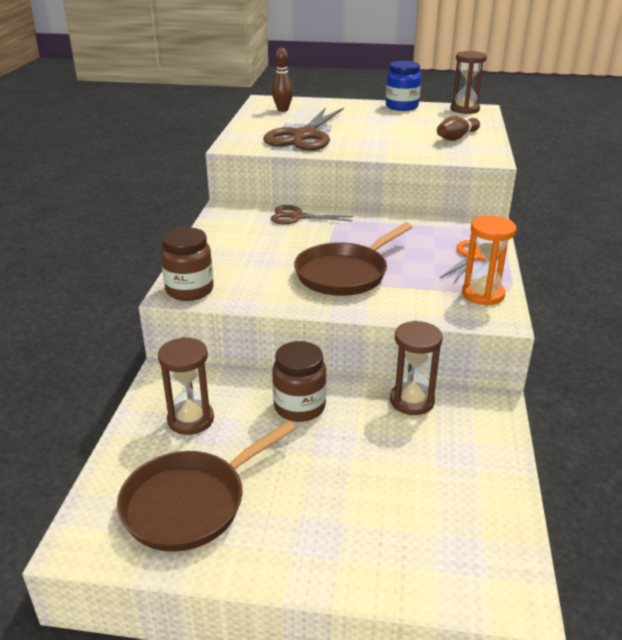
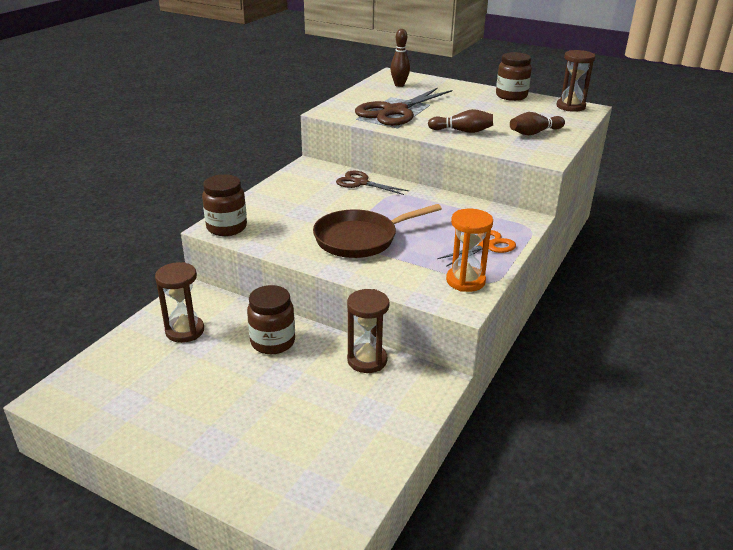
camera: 20 degrees right, 0 degrees up
(191, 503) = (142, 392): brown pan -> none
(388, 145) = (462, 131): none -> brown bowling pin
(401, 107) = (511, 96): blue jar -> brown jar

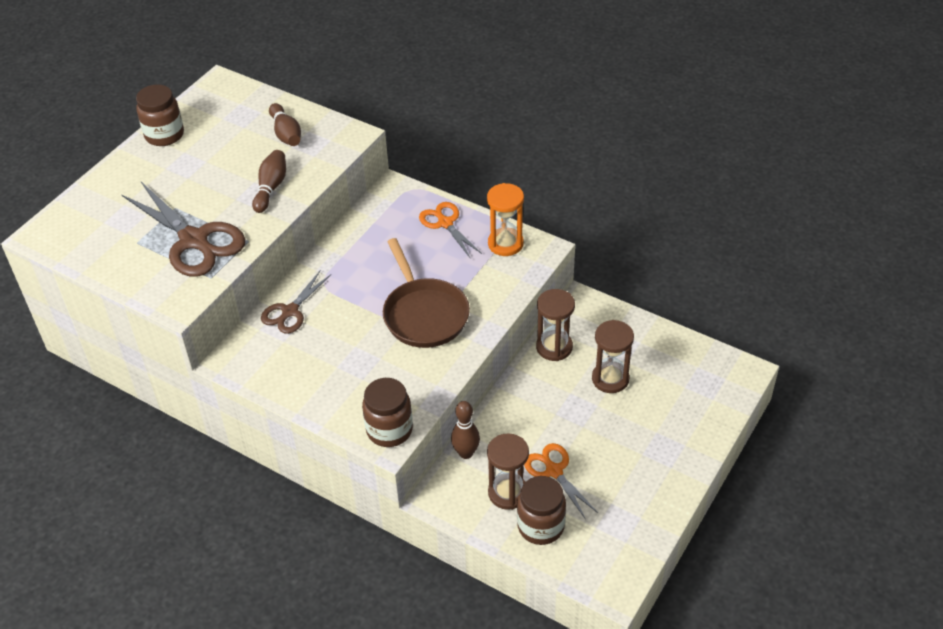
camera: 85 degrees left, 15 degrees up
(202, 359) = (554, 471): none -> orange scissors
(273, 342) = (527, 417): brown jar -> brown jar (540, 526)
(399, 85) = (91, 232): brown bowling pin -> brown bowling pin (466, 453)
(570, 106) = (212, 94): brown hourglass -> brown hourglass (610, 379)

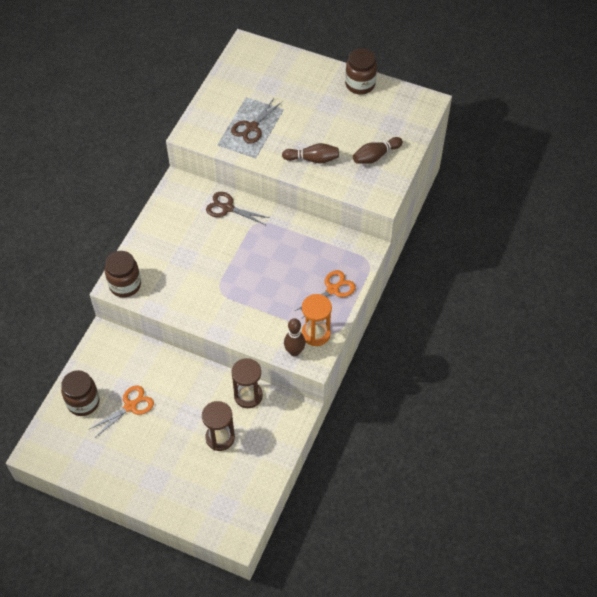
camera: 80 degrees right, 10 degrees up
(194, 240) = (252, 127): brown scissors -> brown scissors, size x0.57
(424, 314) = (234, 289): brown pan -> none
(466, 453) = (143, 348): brown bowling pin -> brown bowling pin (294, 351)
(508, 493) = (110, 379): brown hourglass -> none

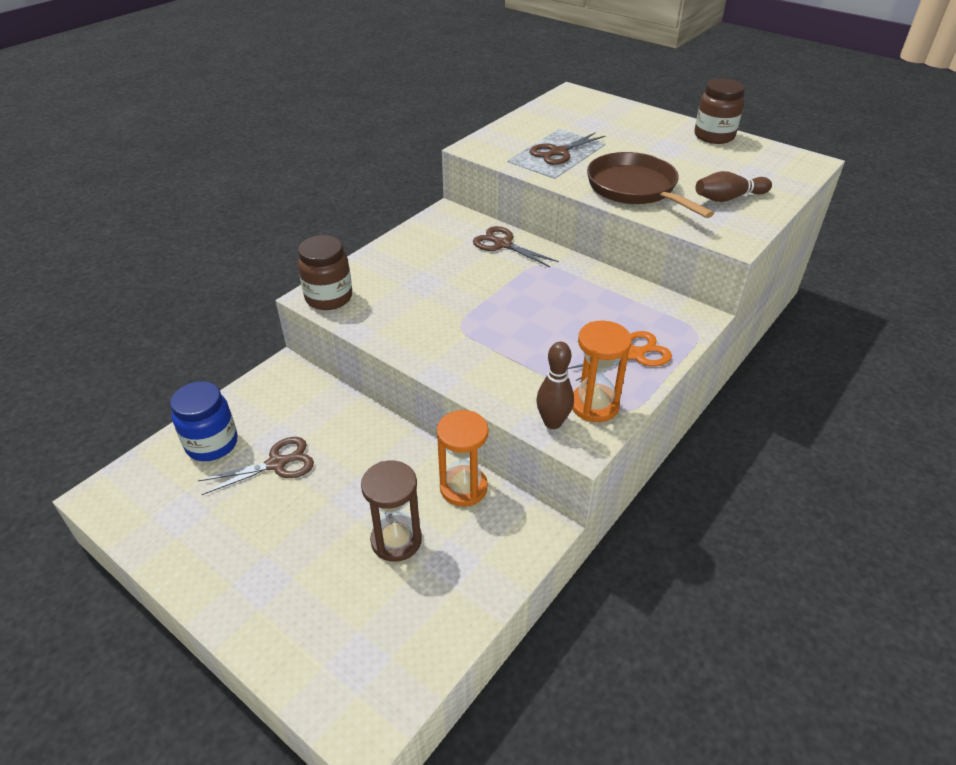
camera: 15 degrees right, 15 degrees down
(83, 402) = (212, 444): brown jar -> blue jar
(130, 406) = (277, 464): orange scissors -> brown scissors
(248, 395) = (463, 488): brown hourglass -> orange hourglass
(313, 159) = (635, 189): brown bowling pin -> brown pan

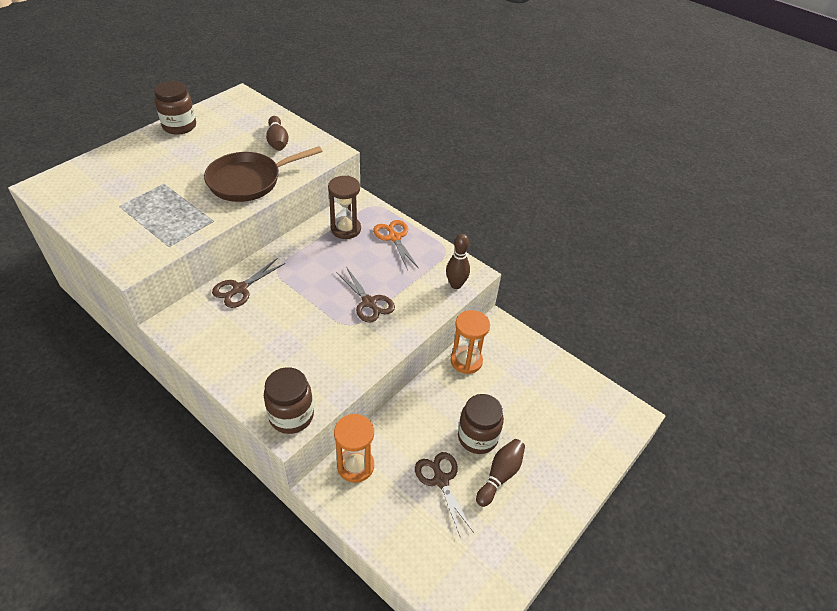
camera: 90 degrees left, 5 degrees up
(212, 444) = (416, 535): blue jar -> none
(274, 525) = (500, 475): none -> brown bowling pin
(334, 500) = (477, 437): none -> brown jar
(396, 540) = (510, 399): brown hourglass -> brown hourglass (346, 229)
(558, 152) = (167, 212): brown scissors -> brown scissors (369, 302)
(594, 405) = (441, 263): orange hourglass -> orange hourglass (355, 466)

